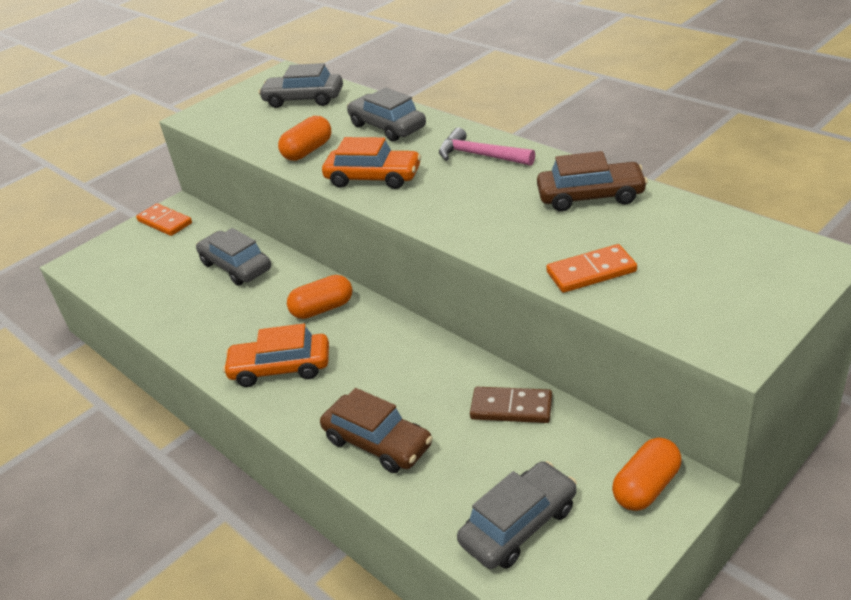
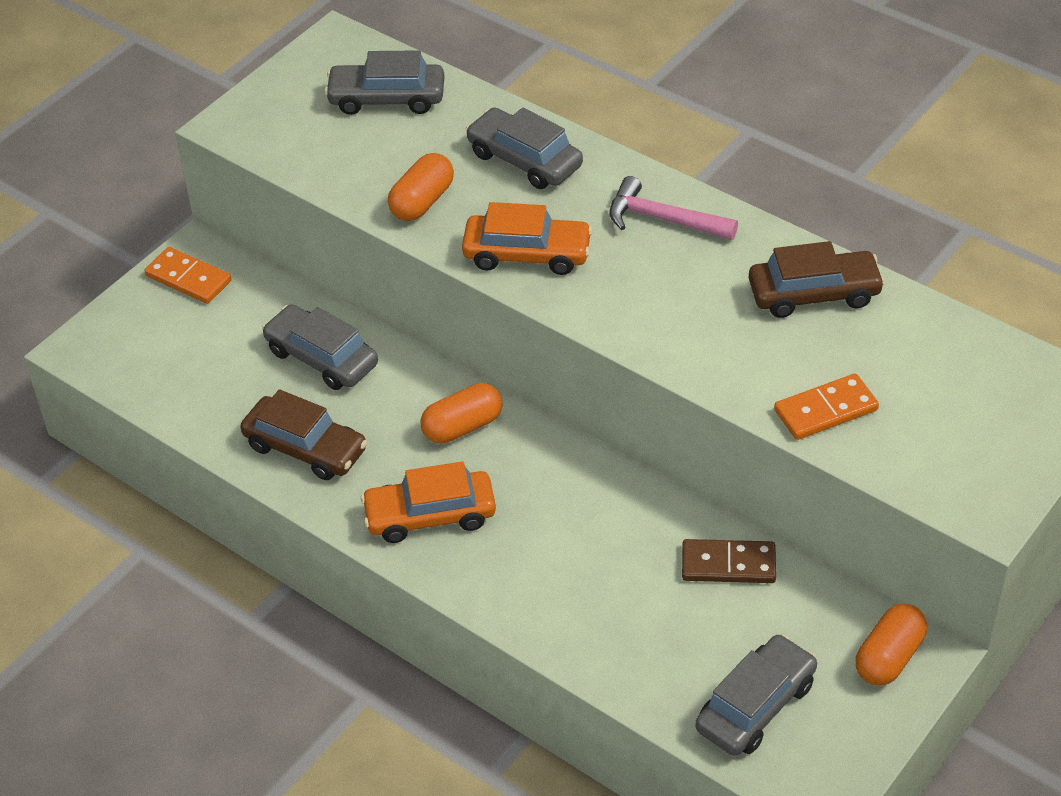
camera: 10 degrees left, 10 degrees up
(377, 443) = (577, 613): brown car -> brown car (305, 448)

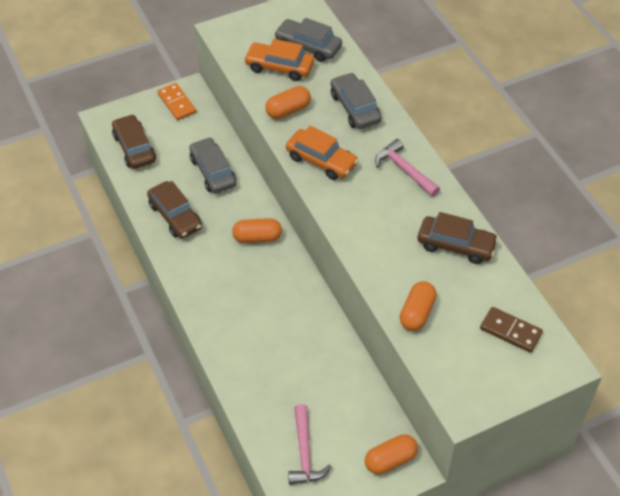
camera: 25 degrees right, 5 degrees up
(163, 373) = (134, 148): none -> brown car
(430, 515) = (211, 277): orange car -> orange car (279, 67)
(728, 565) = (341, 371): brown domino -> brown domino (510, 331)
(756, 706) = (305, 453): grey car -> pink hammer
(826, 410) = (417, 313): orange domino -> orange capsule

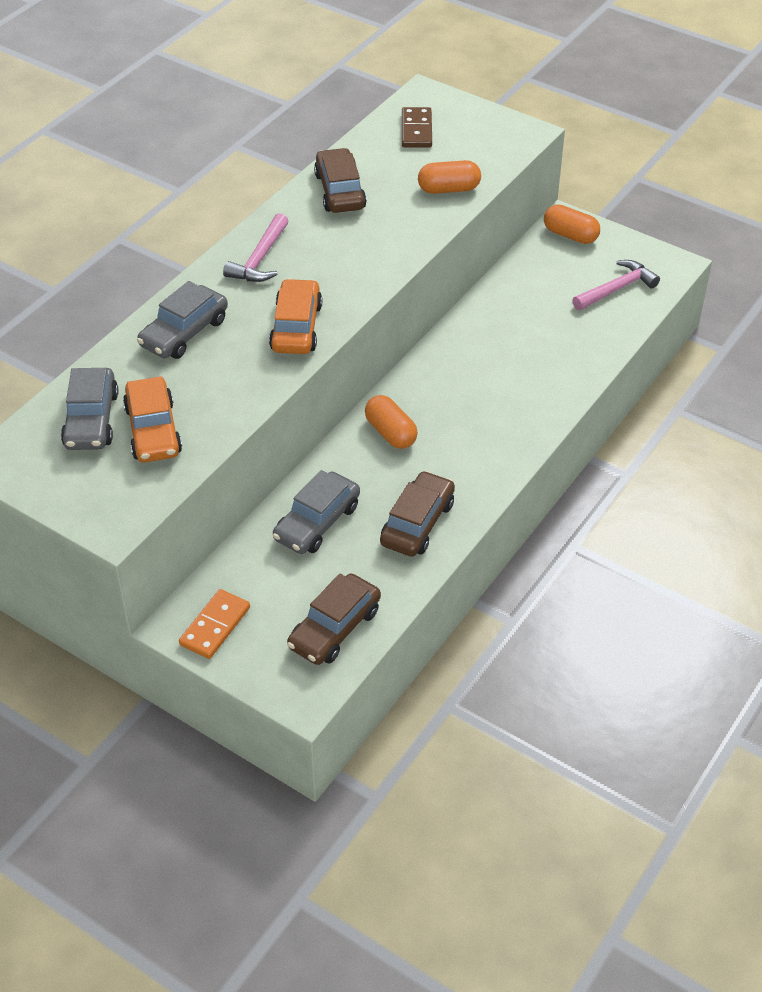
camera: 120 degrees left, 5 degrees down
(288, 110) = (231, 389): orange capsule -> none

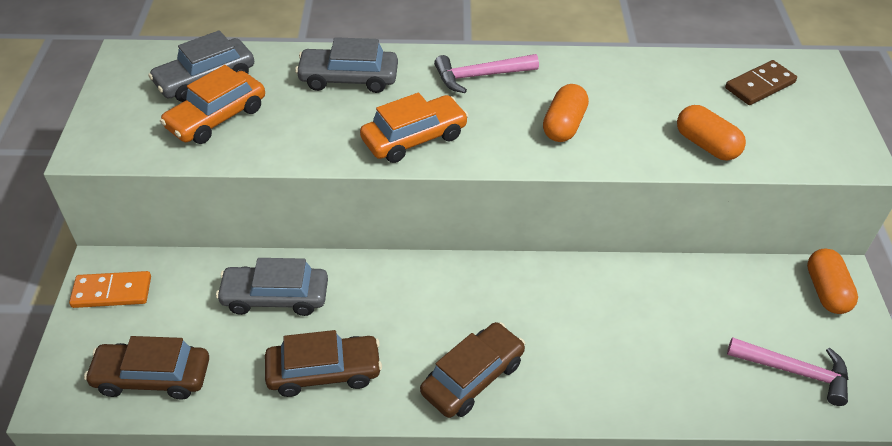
camera: 55 degrees right, 0 degrees up
(340, 191) = (619, 79): brown car -> brown car (473, 377)
(390, 433) = (425, 291): orange capsule -> orange capsule (563, 125)

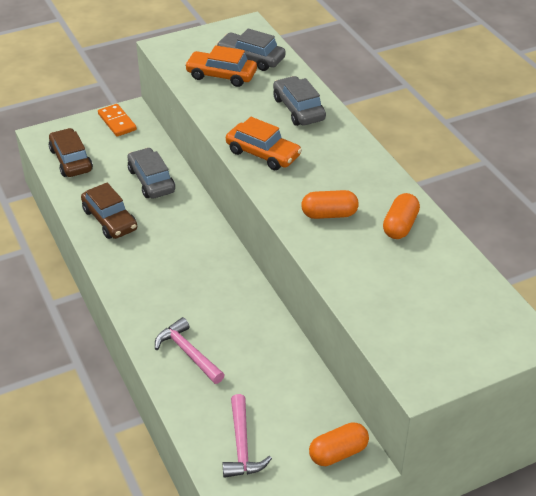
camera: 65 degrees right, 5 degrees down
(473, 377) = (141, 282): brown car -> none
(480, 76) = (350, 162): pink hammer -> pink hammer (188, 353)
(706, 145) = (365, 290): orange capsule -> orange capsule (400, 226)
(760, 85) = (468, 307): brown domino -> none

